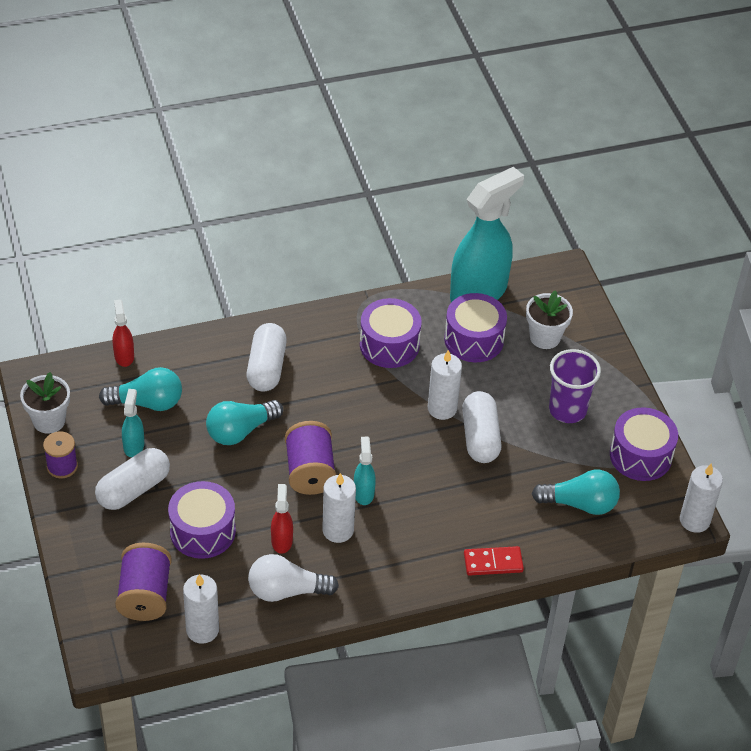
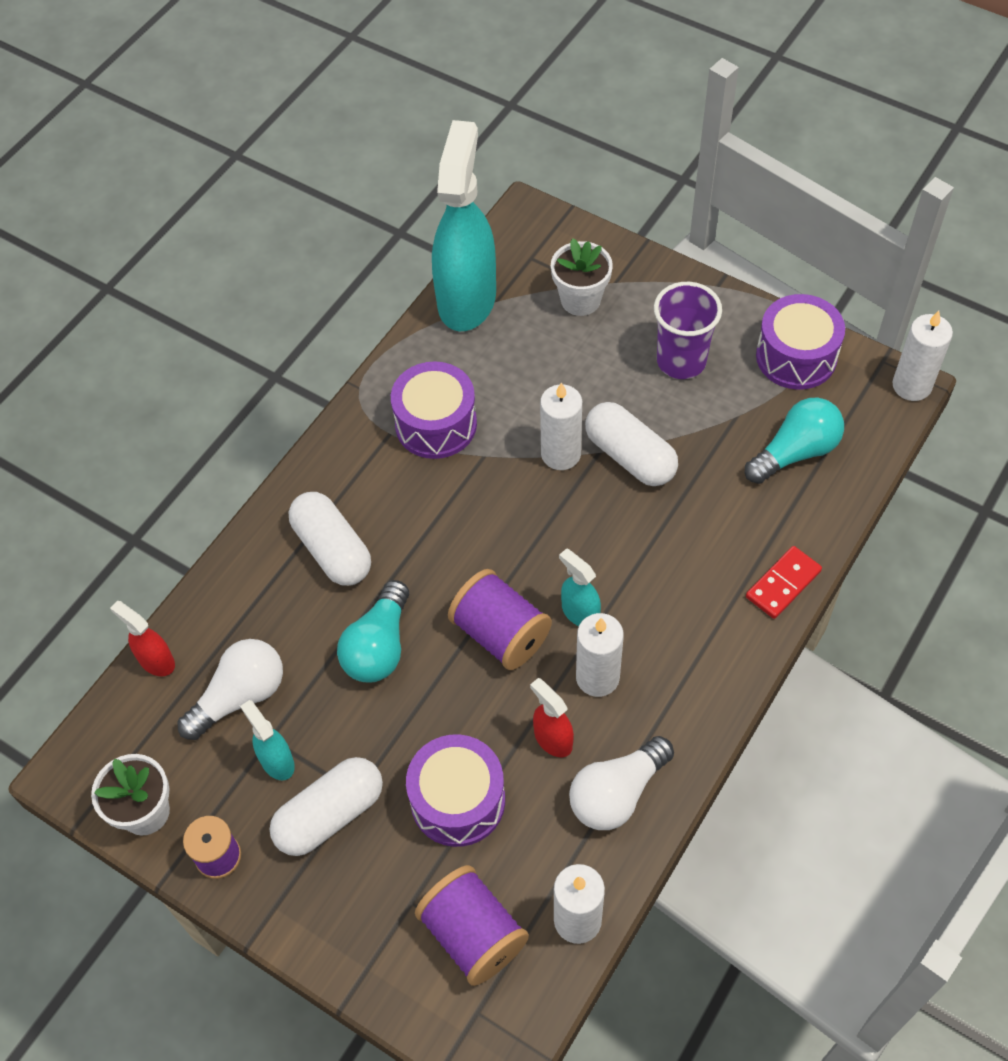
camera: 35 degrees left, 10 degrees up
(133, 489) = (330, 815): white capsule -> white capsule turned 45 degrees clockwise
(147, 402) = (240, 696): turquoise light bulb -> white light bulb
(474, 339) = (514, 354): purple drum -> none

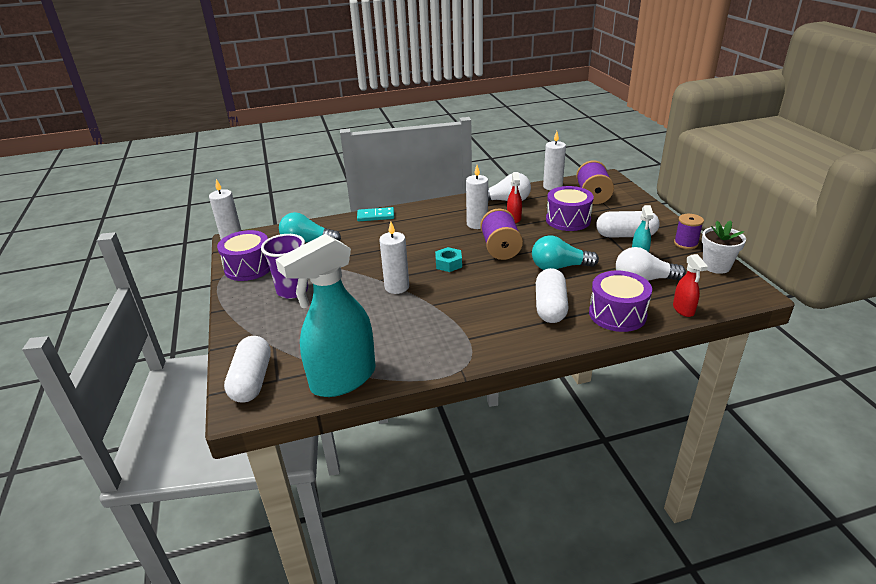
camera: 140 degrees left, 25 degrees down
(379, 646) = (559, 267): turquoise light bulb -> turquoise light bulb turned 150 degrees counterclockwise
(436, 424) = (439, 329): purple drum -> purple drum (617, 314)
(542, 545) = (448, 264): none -> turquoise nut
(580, 300) = (289, 341): white flower pot -> none
(580, 612) = (460, 240): turquoise spray bottle -> none
(630, 456) = (369, 272): white capsule -> white capsule (252, 380)
(783, 584) = (376, 216): red domino -> turquoise domino

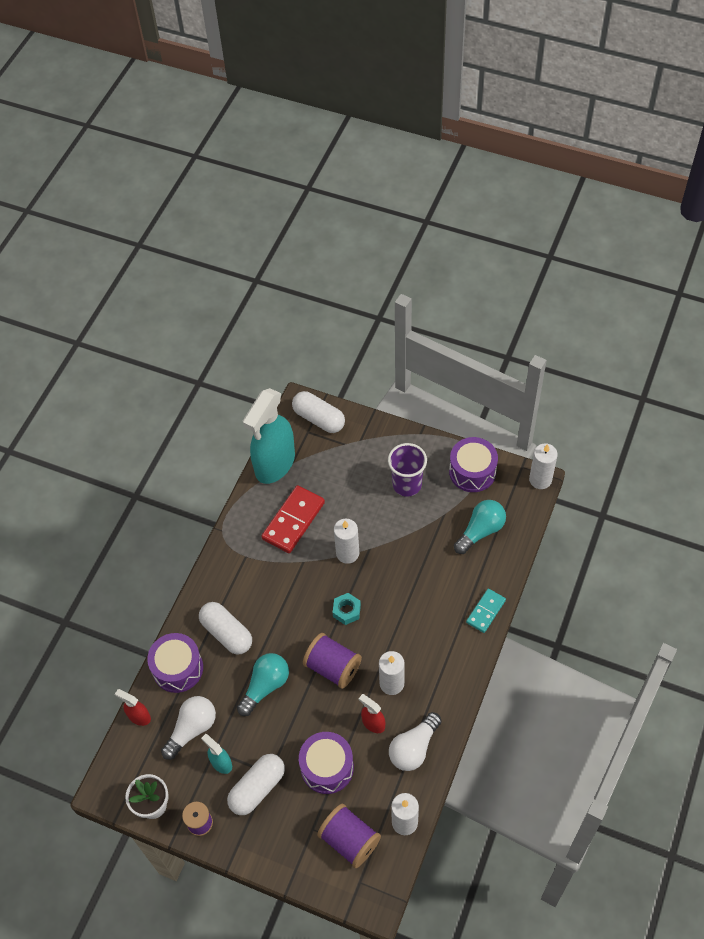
camera: 130 degrees right, 25 degrees up
(343, 379) = (274, 464): turquoise spray bottle -> turquoise spray bottle turned 150 degrees counterclockwise
(397, 331) = (293, 521): none -> red domino

